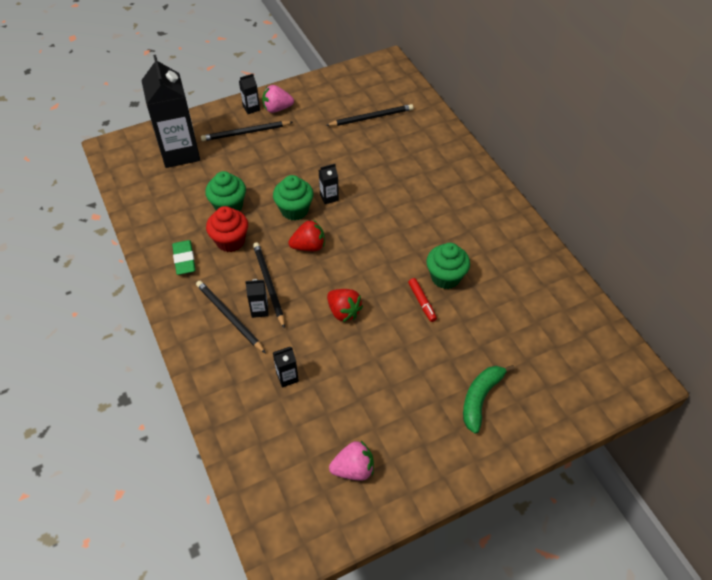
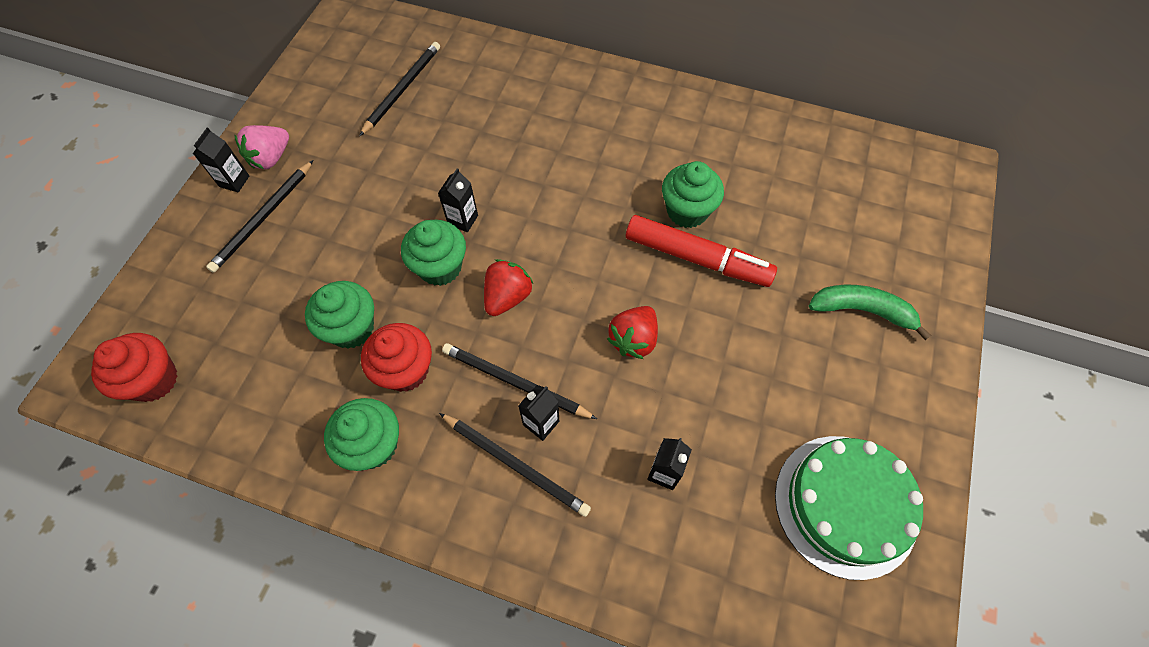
camera: 45 degrees left, 10 degrees up
(136, 167) = (154, 380): none -> red cupcake
(180, 153) = (199, 311): black carton -> none
(184, 259) = (373, 445): green eraser -> green cupcake
(229, 317) = (516, 465): black pencil -> black pencil turned 150 degrees counterclockwise
(343, 311) = (633, 339): red strawberry -> red strawberry turned 120 degrees clockwise
(353, 469) = (845, 505): pink strawberry -> green cake
(422, 302) = (696, 258): red marker -> red marker, size x2.06
(480, 398) = (862, 311): green banana -> green banana turned 120 degrees clockwise

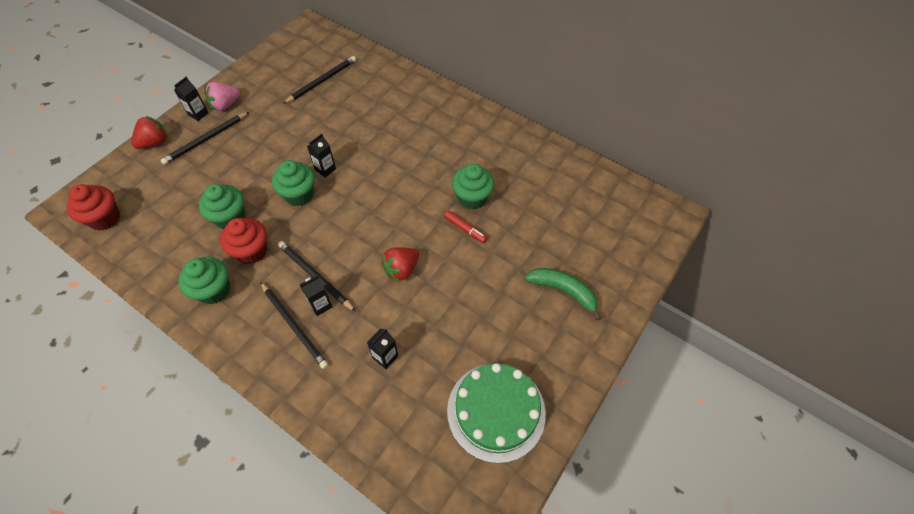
camera: 15 degrees right, 5 degrees down
(507, 297) = (333, 223): red strawberry -> red strawberry (155, 142)
(696, 258) = (465, 229): red marker -> red marker, size x0.49

